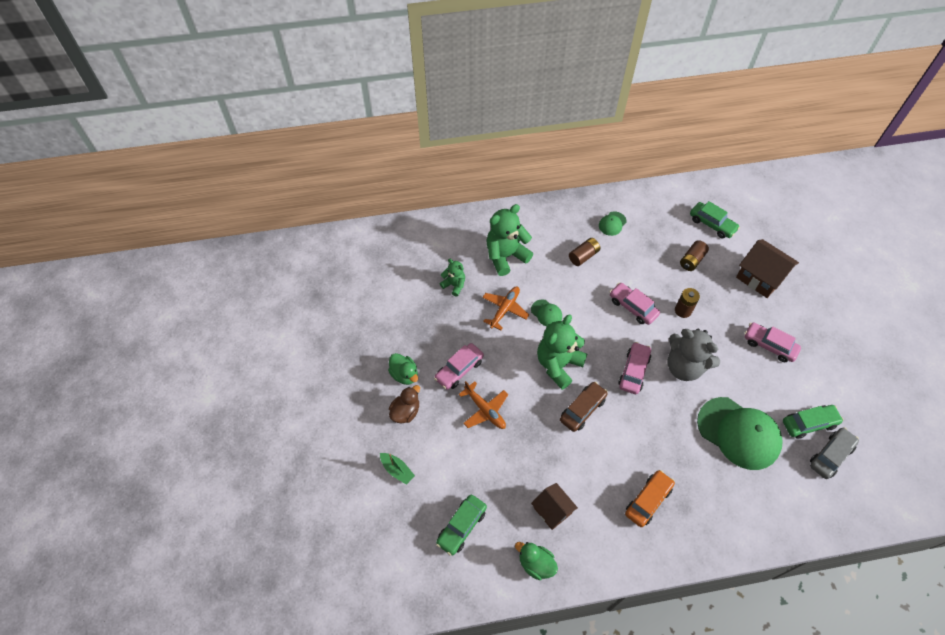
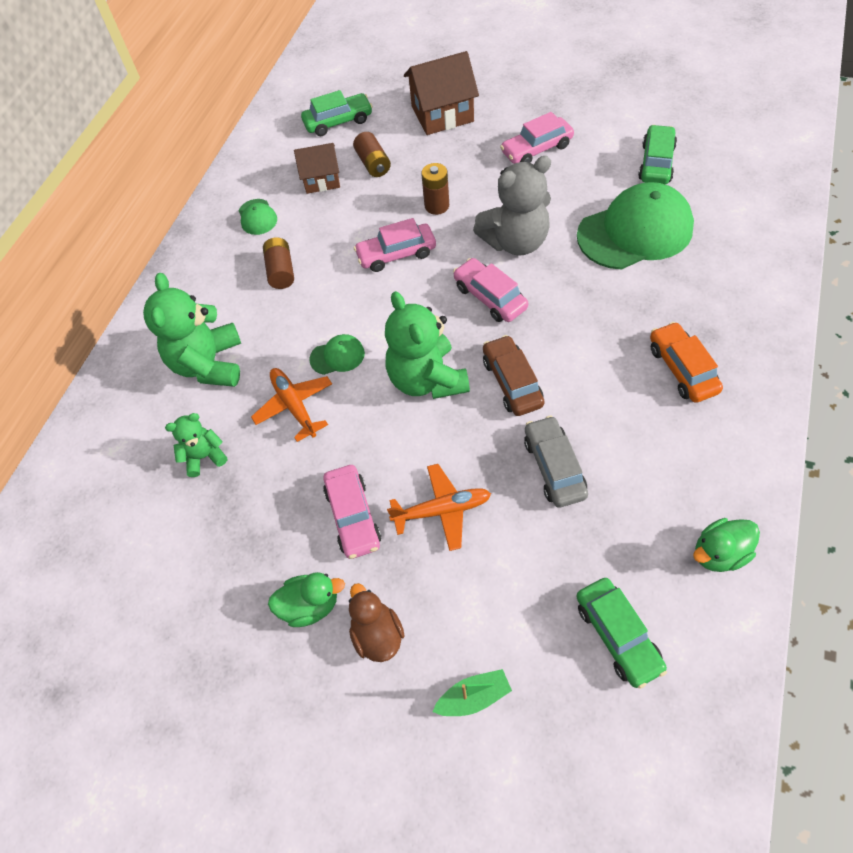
camera: 55 degrees left, 0 degrees up
(552, 510) = (646, 492): brown house -> brown house (321, 179)
(830, 455) = (705, 164): grey car -> grey car (554, 467)

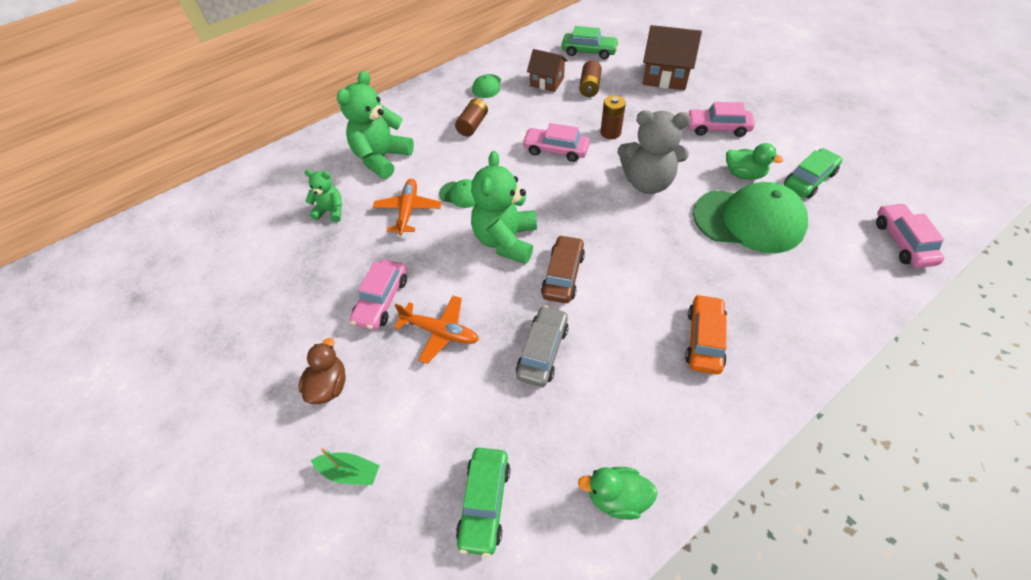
camera: 30 degrees right, 5 degrees down
(310, 605) = (307, 339): green duck -> green duck (744, 174)
(490, 297) = (596, 210): pink car -> pink car (902, 242)

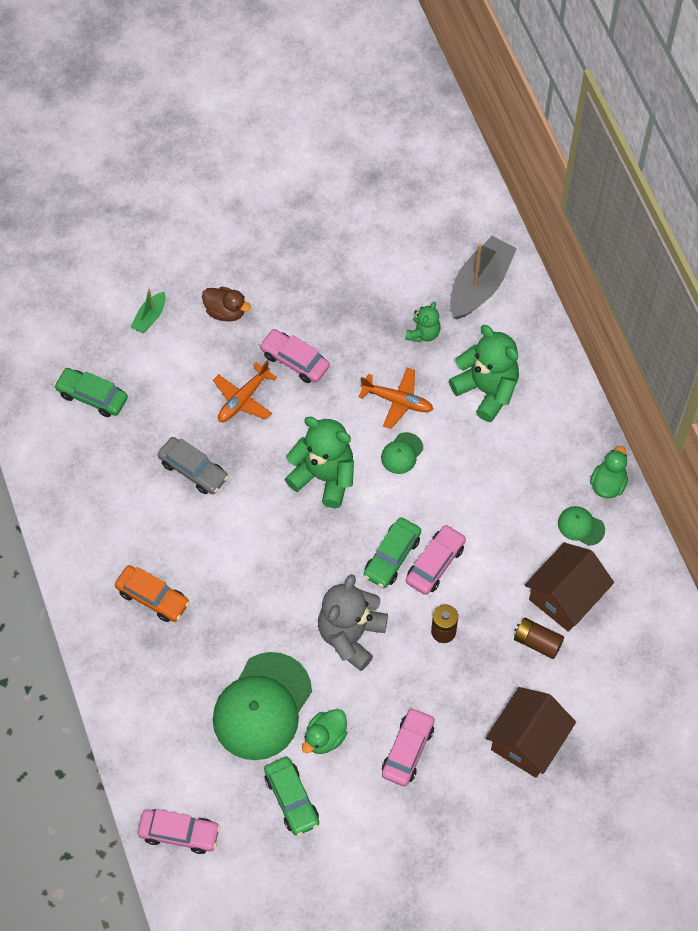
camera: 105 degrees right, 10 degrees up
(273, 186) = (480, 285): none -> grey boat
(472, 125) = (510, 491): brown battery -> none
(547, 82) = (565, 597): brown house -> brown house, size x1.54
(563, 275) = (263, 512): brown car -> none
(589, 51) = (615, 671): green car -> green car (392, 557)
(617, 497) = (60, 480): green duck -> green duck (608, 484)

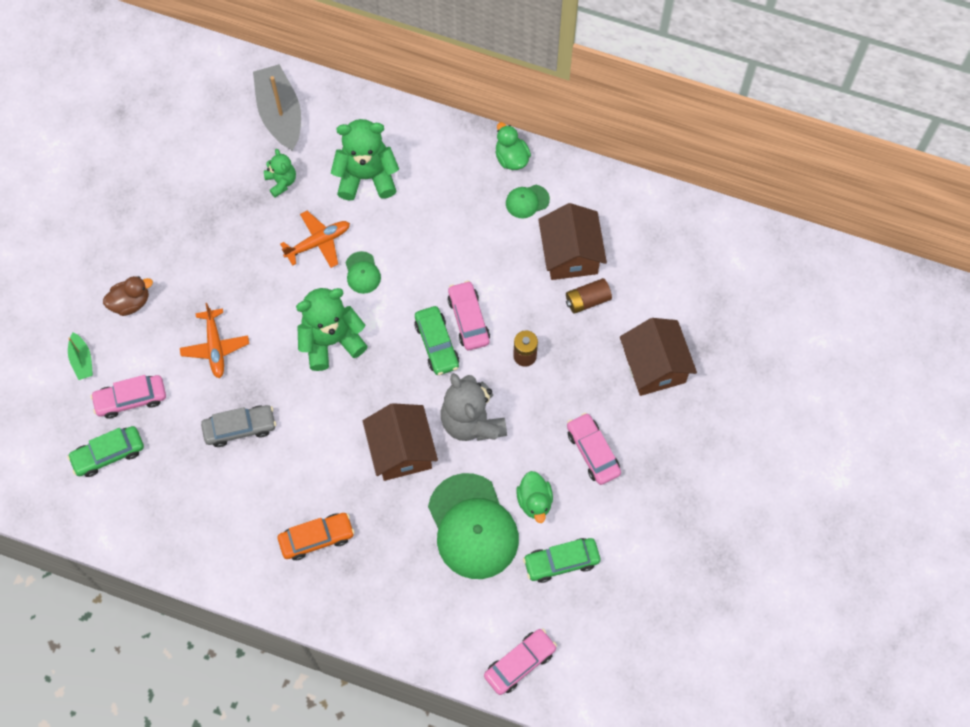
camera: 50 degrees left, 5 degrees up
(279, 602) = (401, 450): none -> brown house
(291, 799) = (561, 562): green car -> green car turned 150 degrees clockwise
(295, 360) = (218, 286): pink car -> pink car (131, 399)

